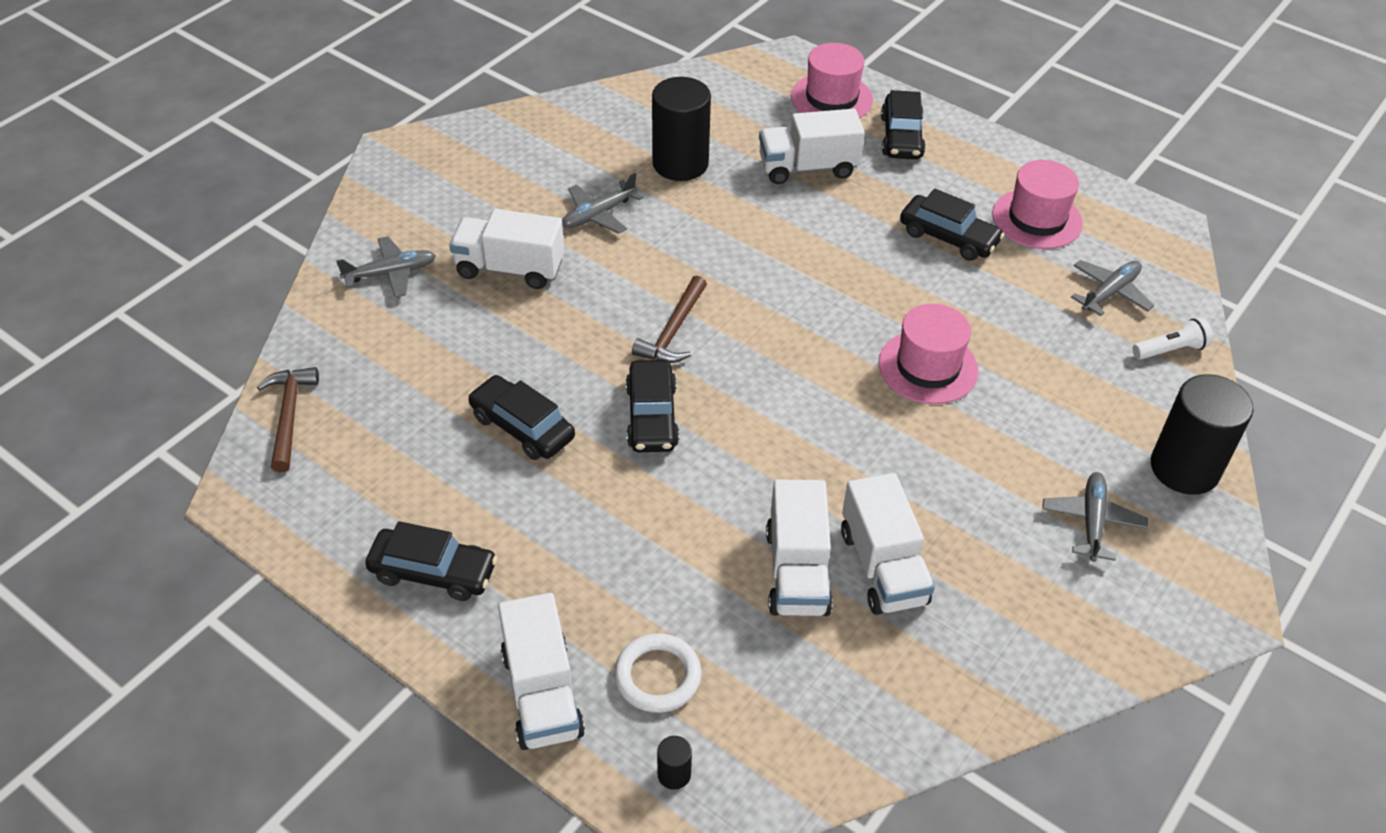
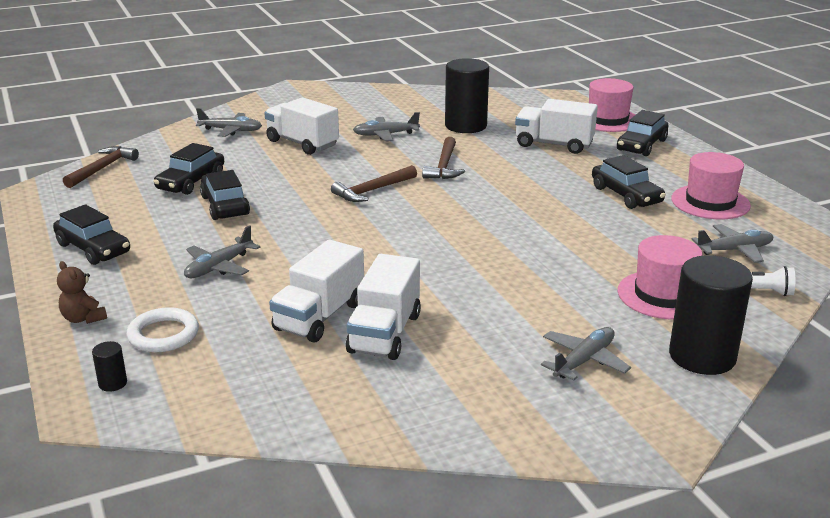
camera: 30 degrees right, 20 degrees down
(542, 693) = (83, 318): white truck -> brown teddy bear
(616, 539) = (219, 267): none -> grey plane
(651, 416) = (311, 222): black car -> black car (191, 182)
(717, 254) = (444, 166): none -> brown hammer
(928, 367) = (537, 249): pink hat -> pink hat (663, 295)

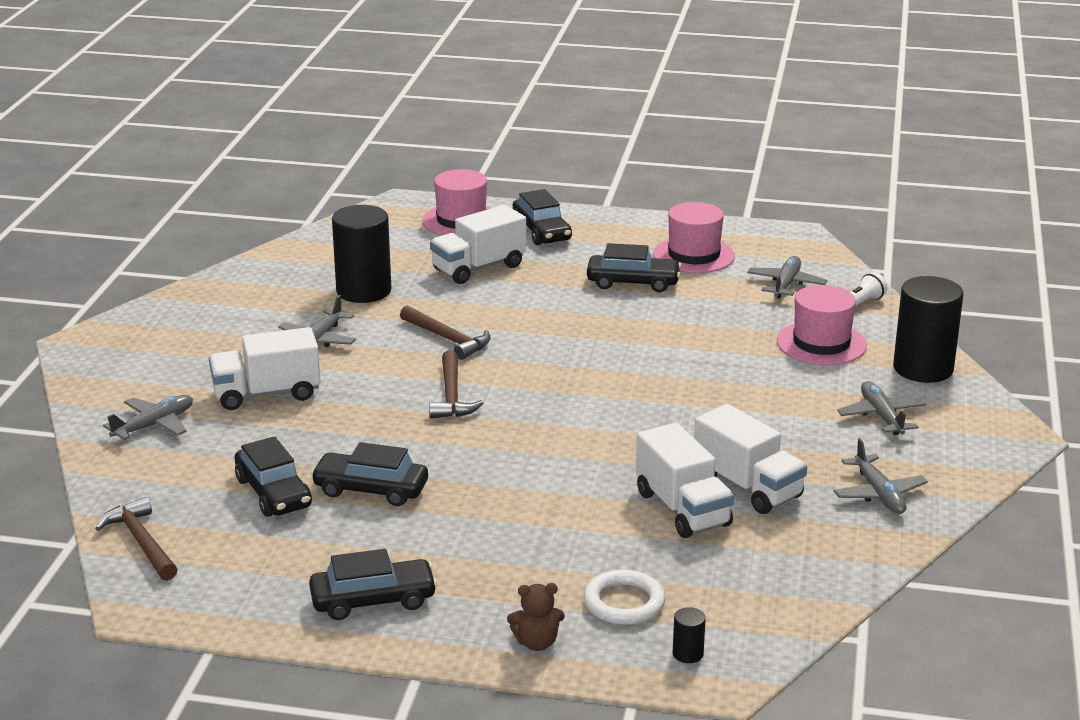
camera: 55 degrees left, 0 degrees up
(219, 267) = (516, 534): grey plane -> grey plane (879, 494)

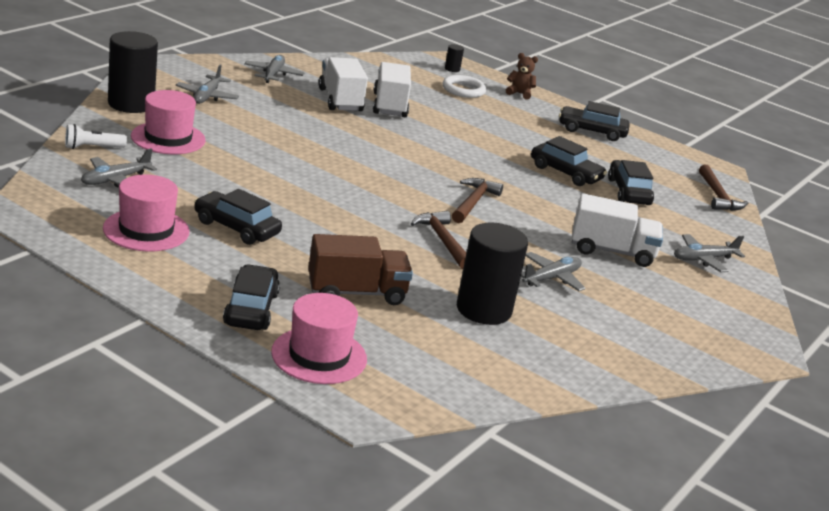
camera: 160 degrees left, 0 degrees up
(478, 268) = (356, 293): white truck -> brown truck

